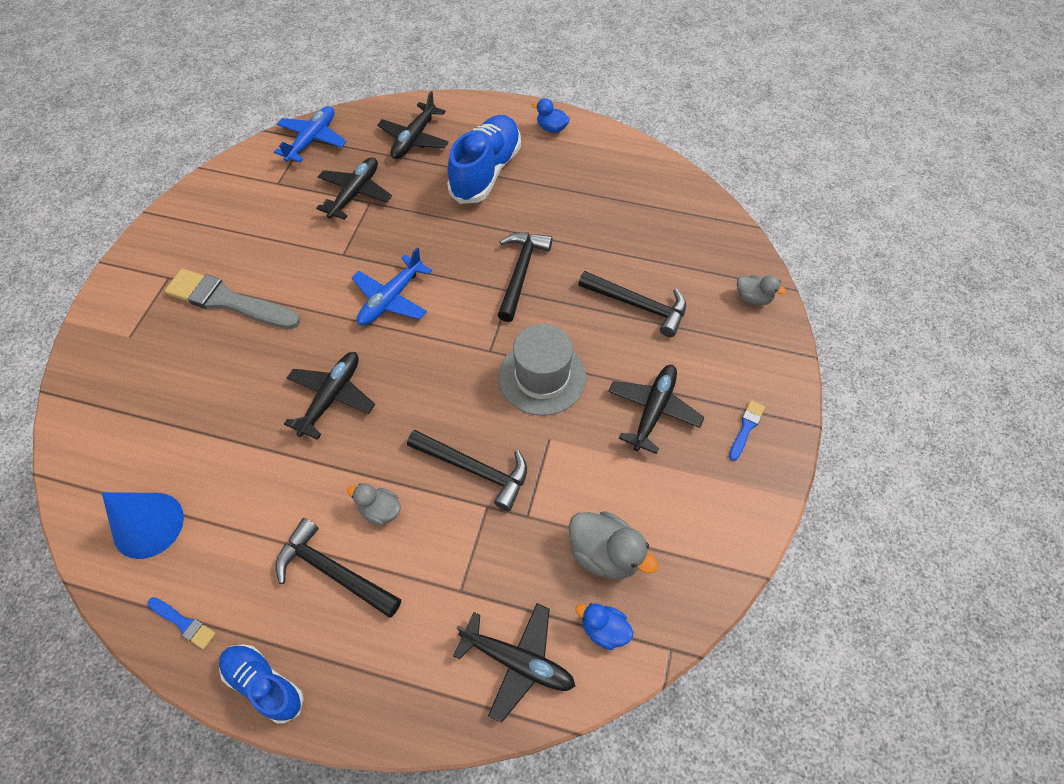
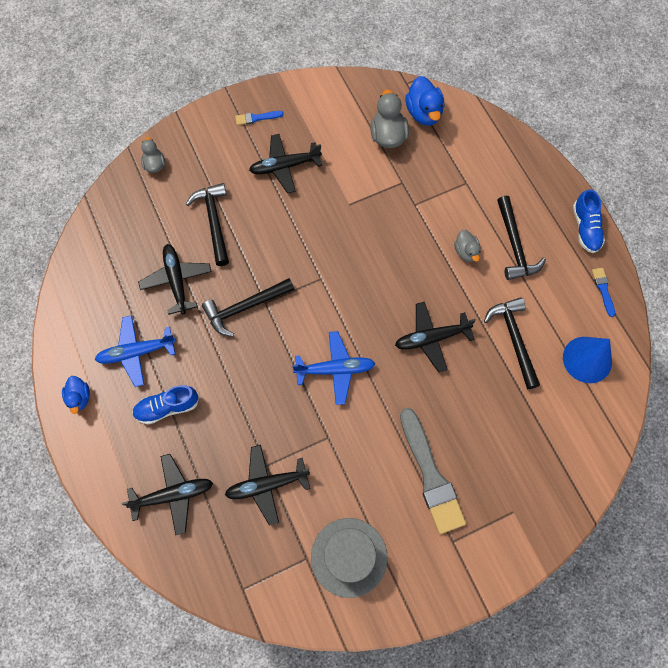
camera: 130 degrees left, 10 degrees up
(312, 140) = (239, 580): blue plane -> blue plane (136, 352)
(475, 469) = (401, 226): black hammer -> black hammer (514, 339)
(486, 172) = (167, 407): blue shoe -> blue shoe, size x0.59
(518, 661) = (471, 136): black plane -> black plane (177, 280)
(542, 377) = (313, 236): grey hat -> grey hat (349, 557)
(604, 629) = (424, 113): blue duck -> blue duck, size x1.63

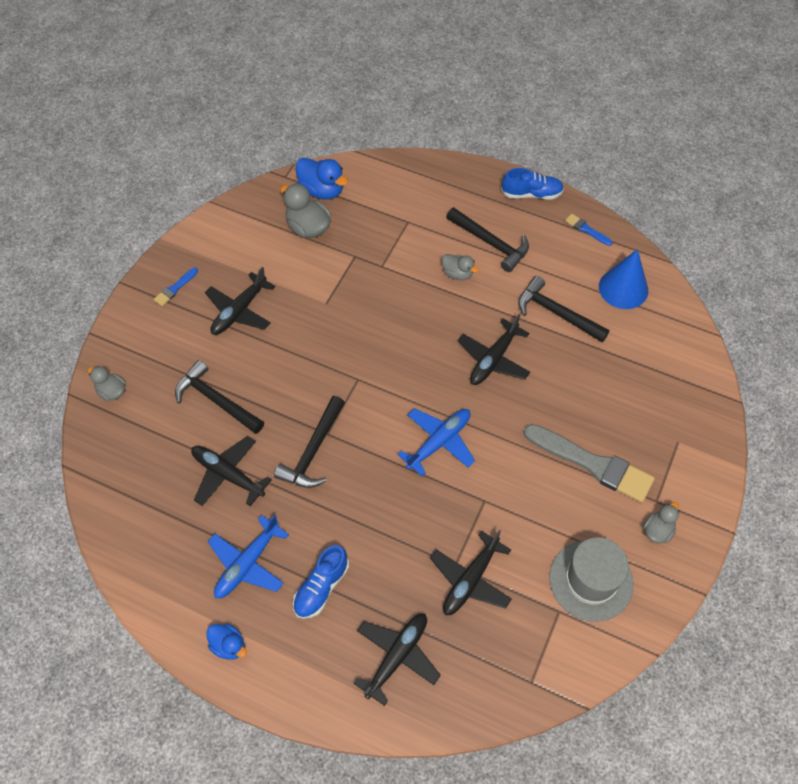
camera: 40 degrees left, 10 degrees down
(432, 564) = (657, 530): none -> grey duck
(585, 228) = (531, 194): blue shoe -> blue shoe turned 45 degrees counterclockwise

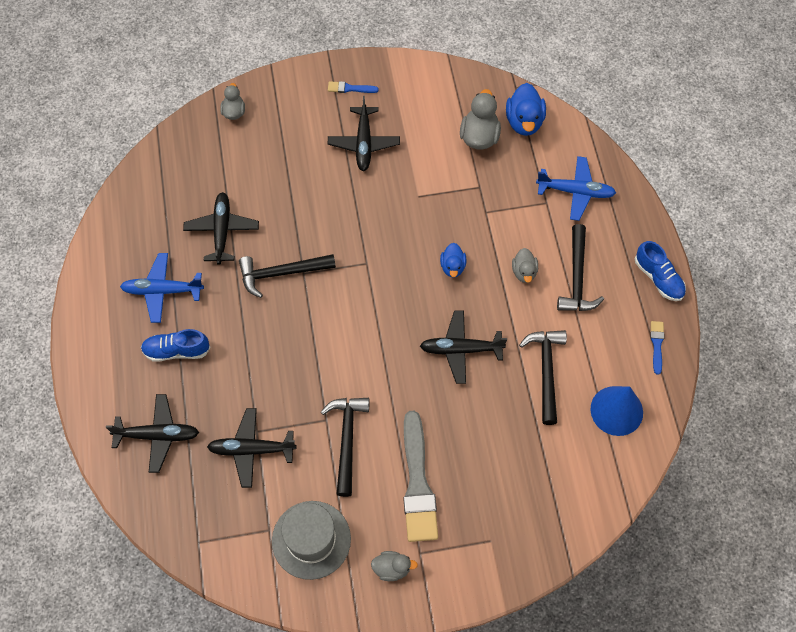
camera: 55 degrees right, 5 degrees up
(216, 400) = (276, 182): black hammer -> black hammer (347, 440)
(228, 645) = (95, 320): blue duck -> blue duck (452, 267)
(239, 311) = (363, 143): black plane -> black plane turned 90 degrees counterclockwise
(439, 442) = (353, 356): blue plane -> blue plane (575, 192)

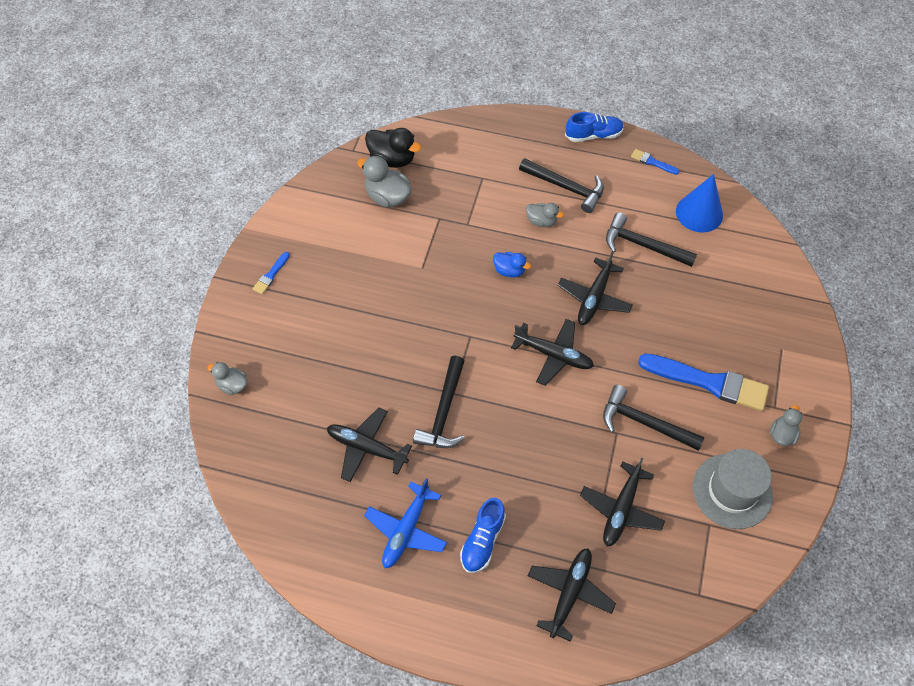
camera: 65 degrees left, 5 degrees down
(363, 143) = (339, 288): black plane -> black plane (553, 355)
(417, 483) = (709, 382): grey brush -> blue brush
(524, 122) = (392, 159): blue duck -> black duck
(575, 192) = (483, 154): blue plane -> none

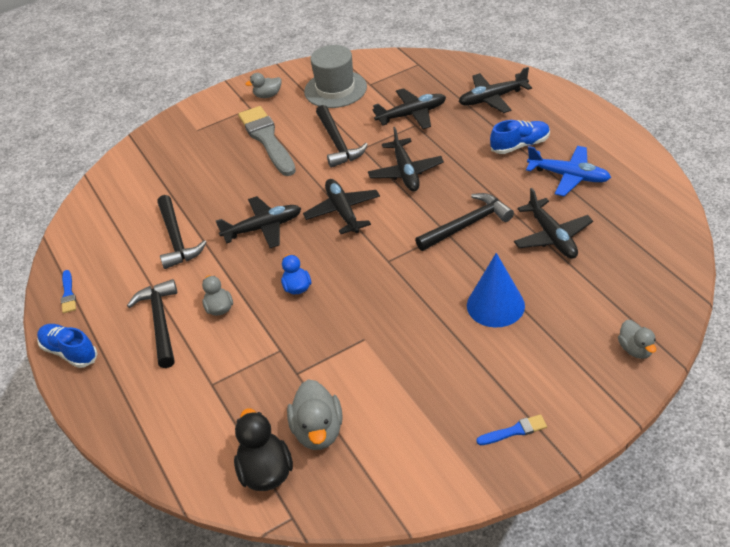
camera: 130 degrees left, 15 degrees down
(406, 530) = (569, 176): blue plane -> blue plane turned 45 degrees clockwise
(549, 432) = (405, 172): none -> black plane
(699, 213) = (104, 234): blue cone -> blue cone (495, 305)
(709, 382) = (267, 139): blue brush -> grey brush

